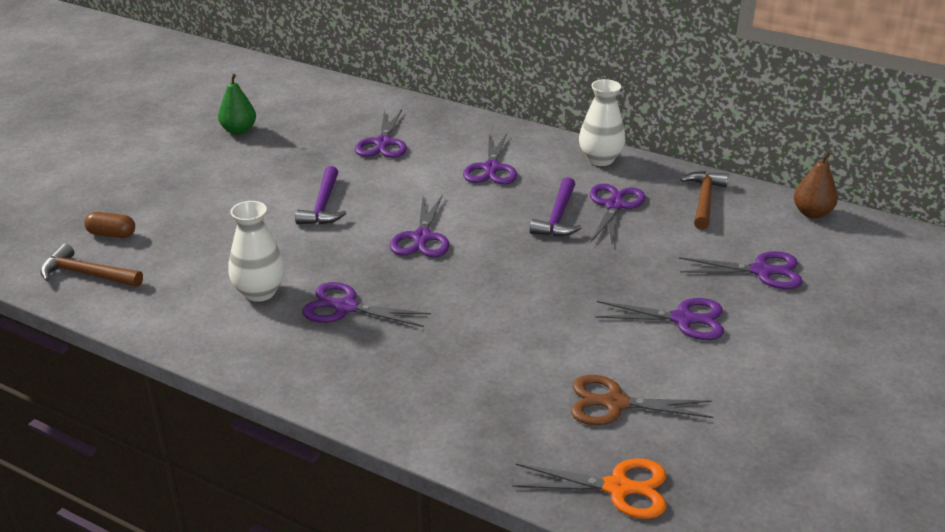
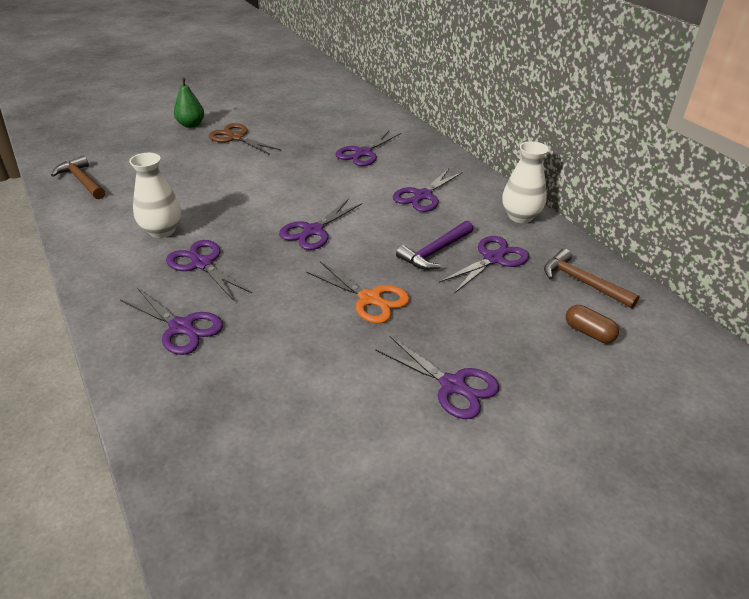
camera: 30 degrees right, 5 degrees up
(112, 234) = (126, 160): brown capsule -> brown capsule (589, 332)
(239, 130) = (278, 117): green pear -> green pear (191, 125)
(323, 206) = (273, 184): purple hammer -> none
(615, 404) = (309, 439): brown scissors -> brown scissors (236, 137)
(618, 488) = (224, 526): orange scissors -> orange scissors (369, 299)
(704, 200) = (582, 282): brown hammer -> brown hammer turned 90 degrees counterclockwise
(761, 271) = (576, 370): purple scissors -> purple scissors (181, 327)
(812, 213) = (684, 333): brown pear -> none

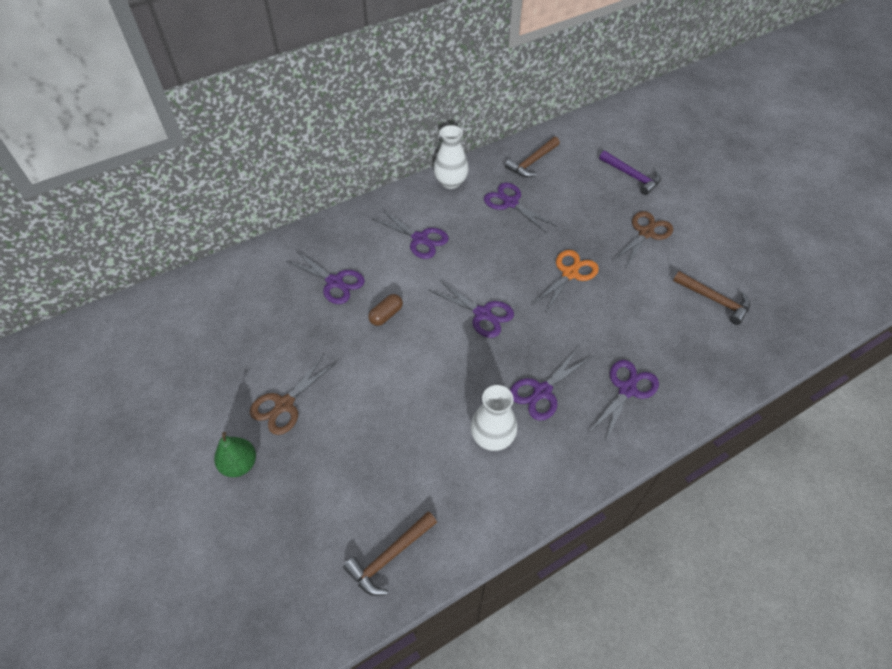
camera: 90 degrees left, 15 degrees up
(308, 447) = (714, 300): none -> brown hammer
(435, 252) = (505, 235): purple hammer -> purple hammer (632, 176)
(452, 385) = (646, 233): purple scissors -> brown scissors
(589, 332) = (583, 168): brown capsule -> brown capsule (386, 315)

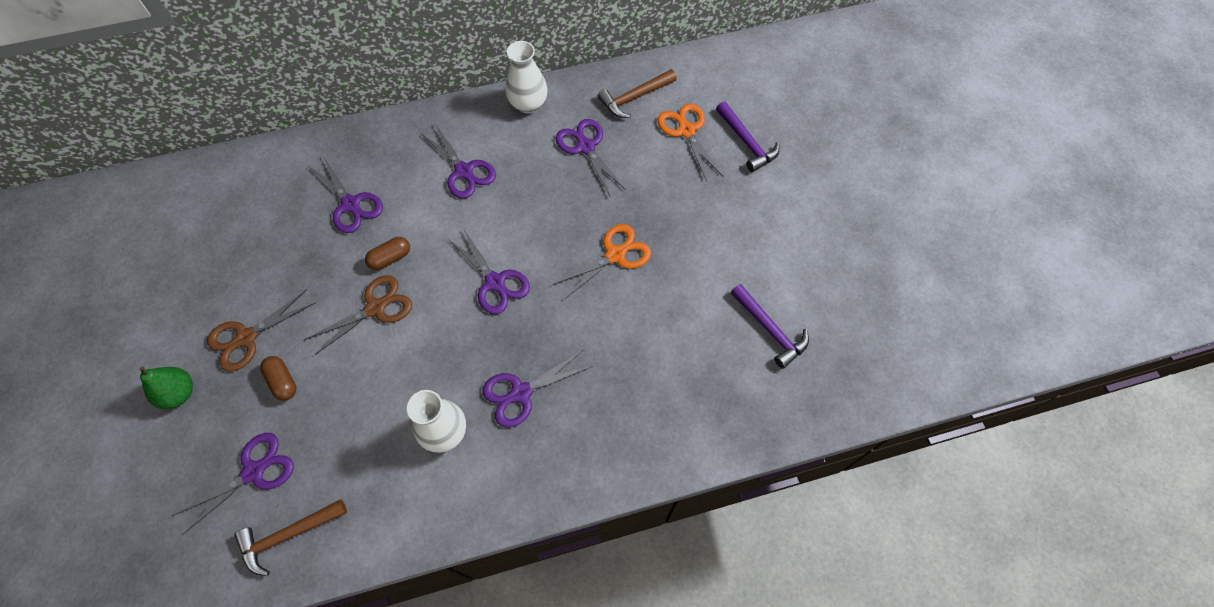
camera: 15 degrees right, 10 degrees up
(332, 431) = (282, 381): none -> brown capsule
(583, 177) = (686, 131): none -> orange scissors
(627, 389) = (616, 415): purple scissors -> purple scissors (253, 472)
(646, 233) = (728, 223): brown scissors -> brown scissors (375, 308)
(714, 300) = (770, 330): brown hammer -> purple hammer

